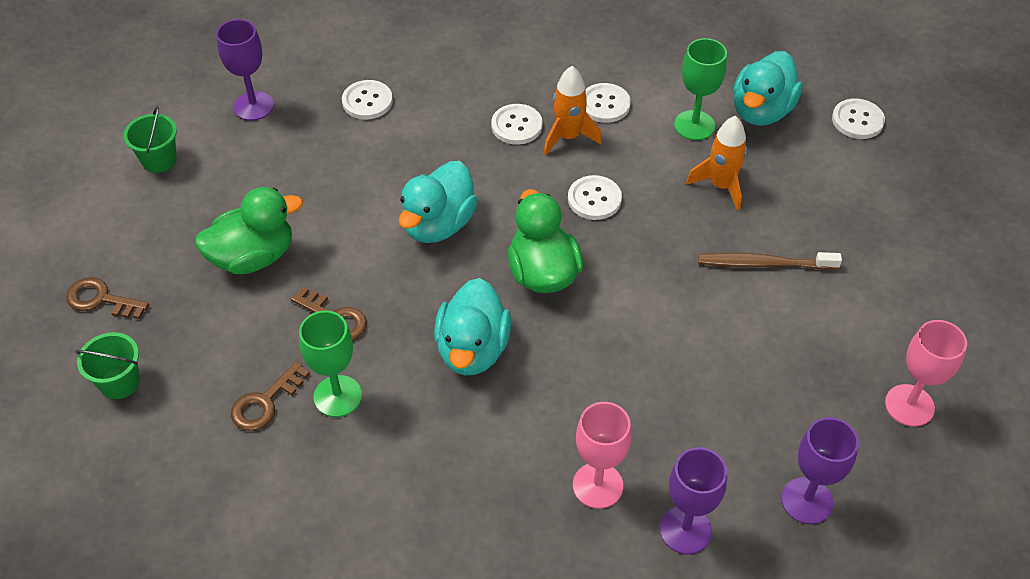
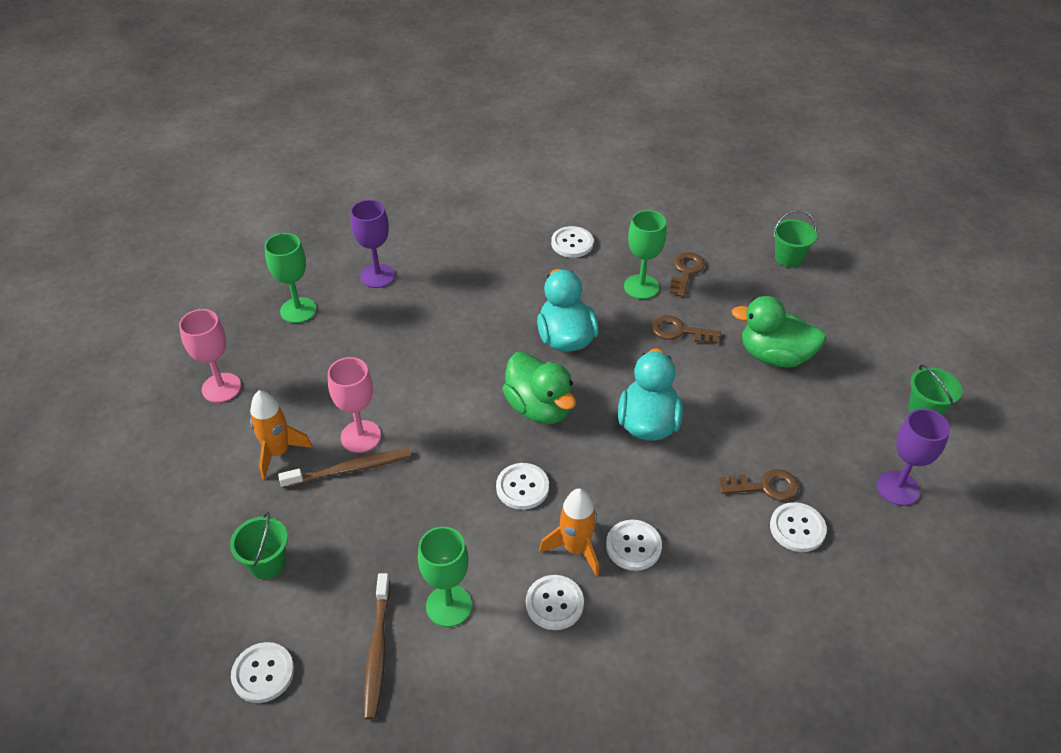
camera: 160 degrees right, 5 degrees down
(101, 299) = (853, 299): brown key -> brown key (765, 486)
(253, 257) = (774, 356): green duck -> green duck turned 60 degrees clockwise
(385, 503) = (572, 243): none -> white button
(597, 485) = (442, 284): pink goblet -> pink goblet (361, 436)
(721, 186) = (404, 538): orange rocket -> orange rocket (278, 452)
(761, 111) = (377, 651): turquoise duck -> brown toothbrush
(807, 501) = (298, 310): purple goblet -> green goblet
(853, 199) = (267, 563): none -> green bucket

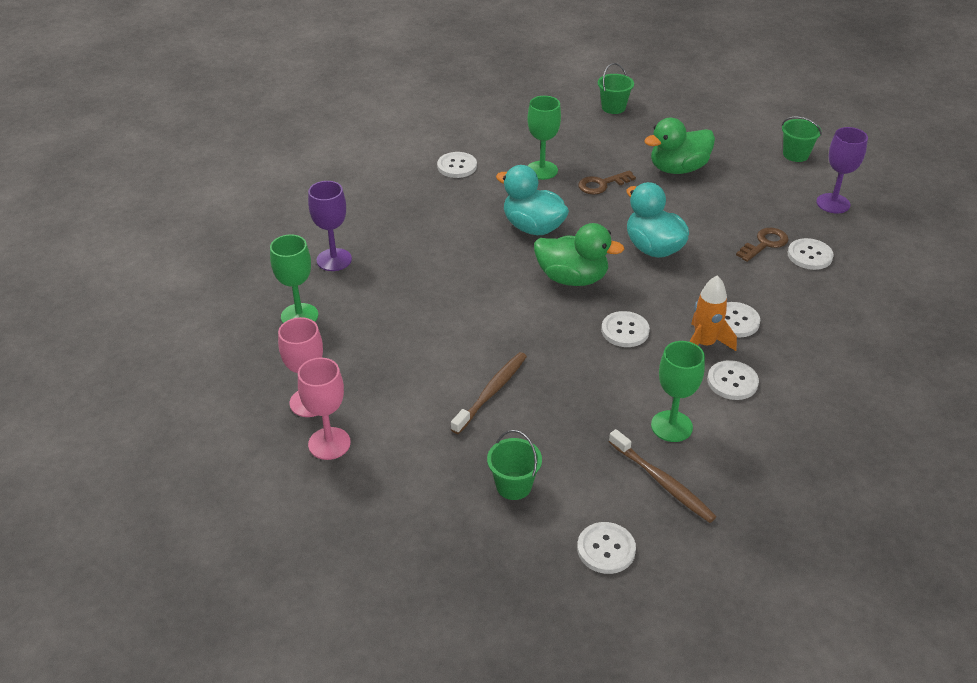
camera: 40 degrees left, 5 degrees down
(278, 452) = (421, 415): orange rocket -> none
(361, 436) = (470, 368): pink goblet -> pink goblet (329, 443)
(686, 271) = (559, 146): brown key -> none

